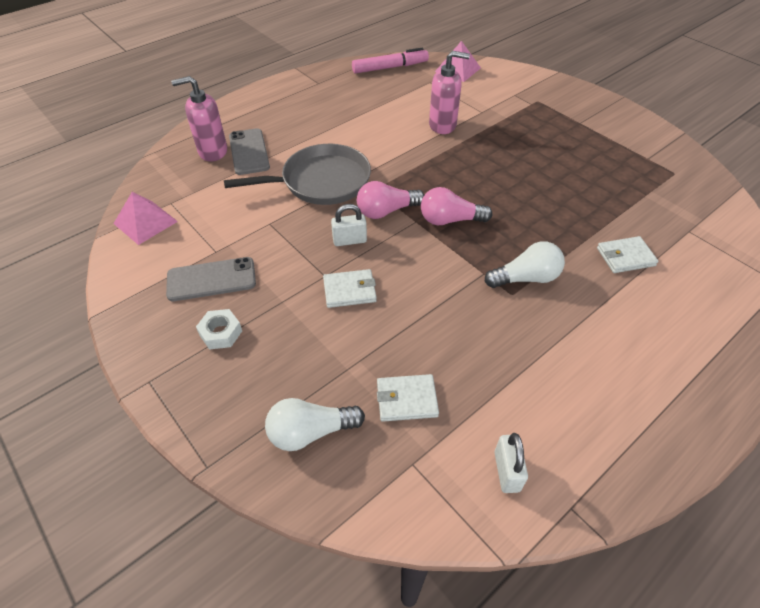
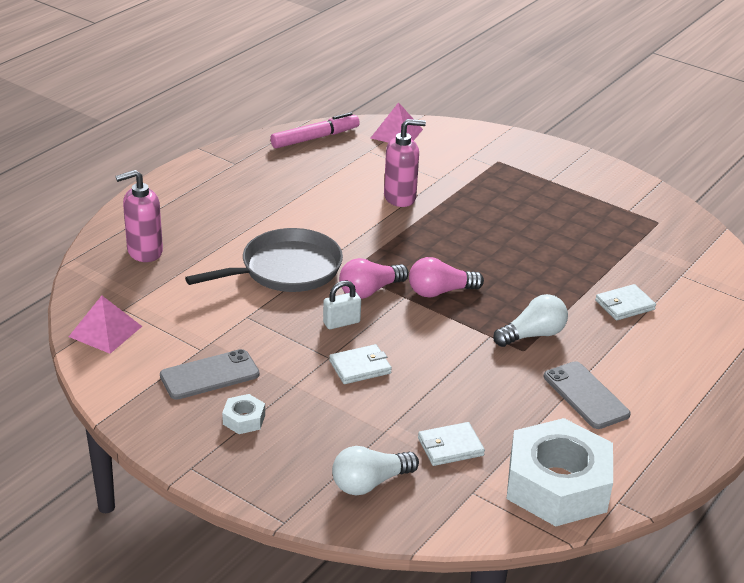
camera: 15 degrees left, 15 degrees down
(249, 152) = (188, 247): grey phone -> grey phone (585, 395)
(507, 471) = (557, 485): white padlock -> white nut

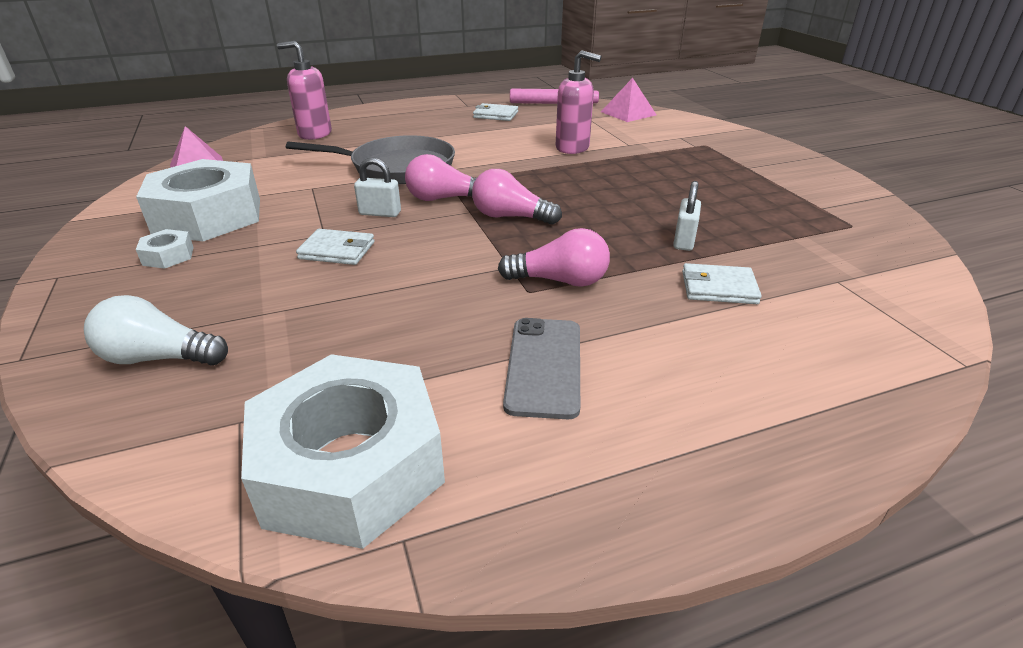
camera: 35 degrees right, 0 degrees up
(209, 375) = (208, 216): grey phone -> white nut
(450, 447) = (299, 357): white wallet -> white wallet (495, 115)
(533, 335) = (560, 281): white light bulb -> pink light bulb
(572, 273) = (684, 241): none -> white padlock

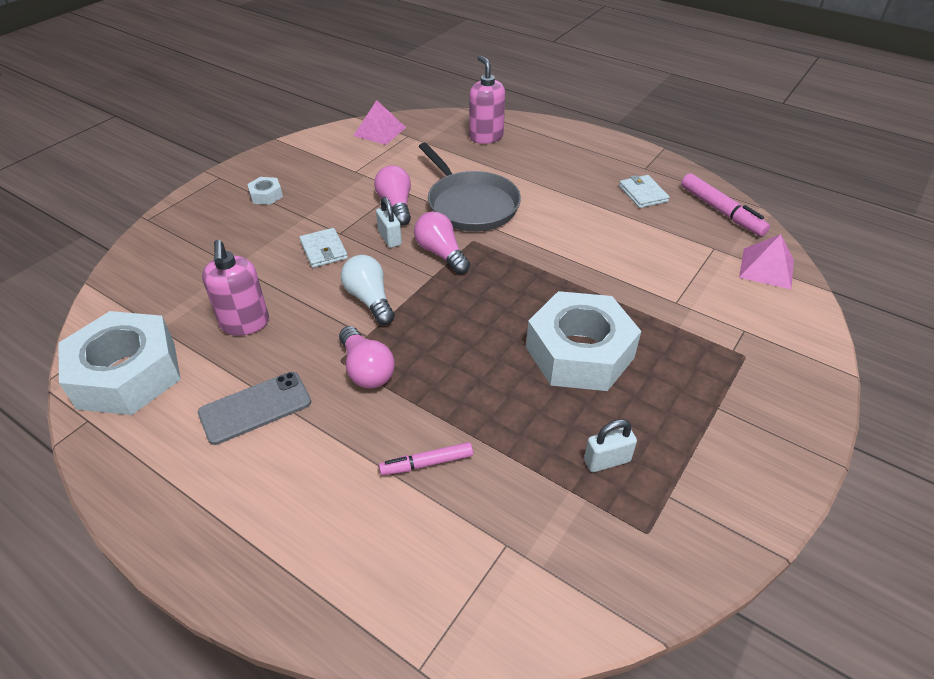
camera: 55 degrees right, 10 degrees up
(159, 358) = (173, 258): white light bulb -> white light bulb (370, 299)
(208, 216) = (322, 177): white nut -> white nut (579, 352)
(510, 217) = (443, 300): pink light bulb -> pink light bulb (396, 205)
(572, 148) = (621, 272): pink soap dispenser -> pink soap dispenser (245, 323)
(684, 241) = (493, 415): white padlock -> white padlock (607, 460)
(718, 288) = (427, 463): white wallet -> pink marker

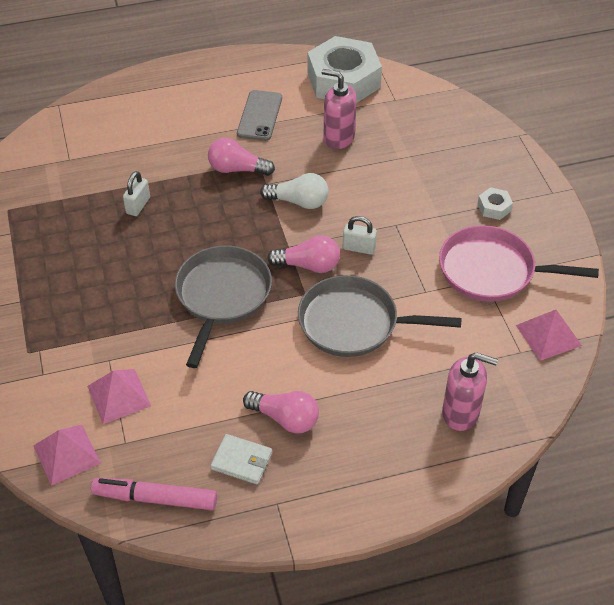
camera: 130 degrees right, 5 degrees up
(324, 250) = (381, 206): white wallet -> none
(342, 171) = (492, 270): none -> pink pan
(396, 205) = (401, 275): pink light bulb -> pink light bulb (285, 418)
(427, 463) = (144, 158): pink marker -> none
(532, 281) = (222, 296): none -> grey pan
(579, 352) = (134, 270): white nut -> none
(607, 460) = (57, 225): white padlock -> white padlock (138, 205)
(691, 275) = (119, 395): none -> pink pyramid

